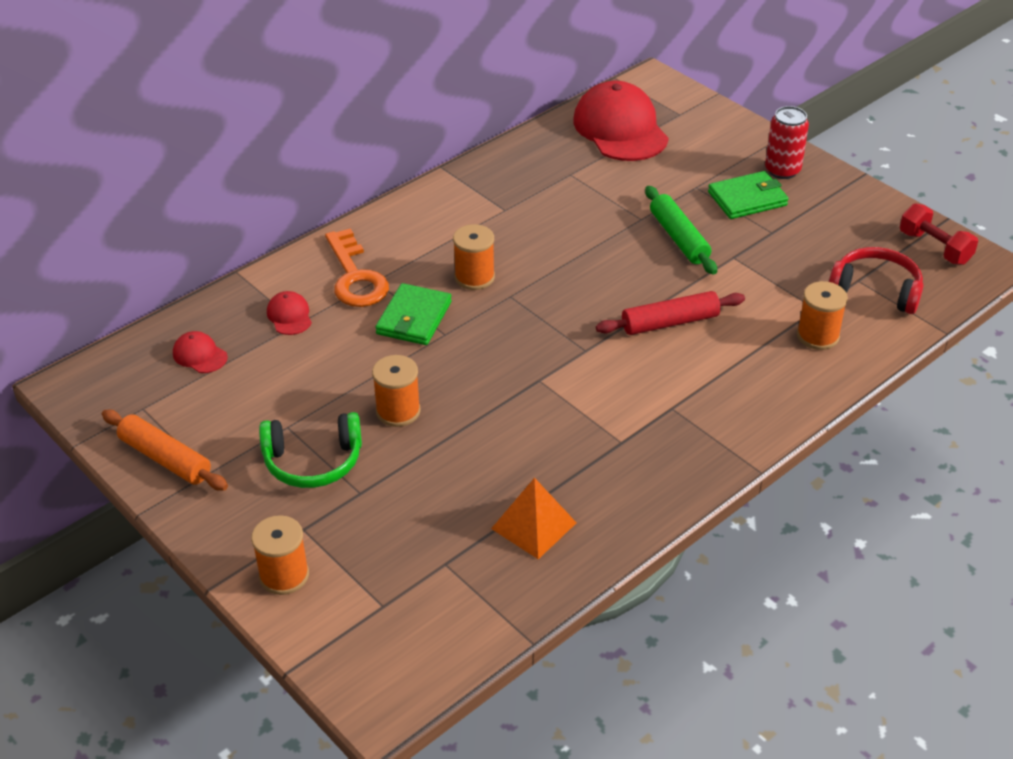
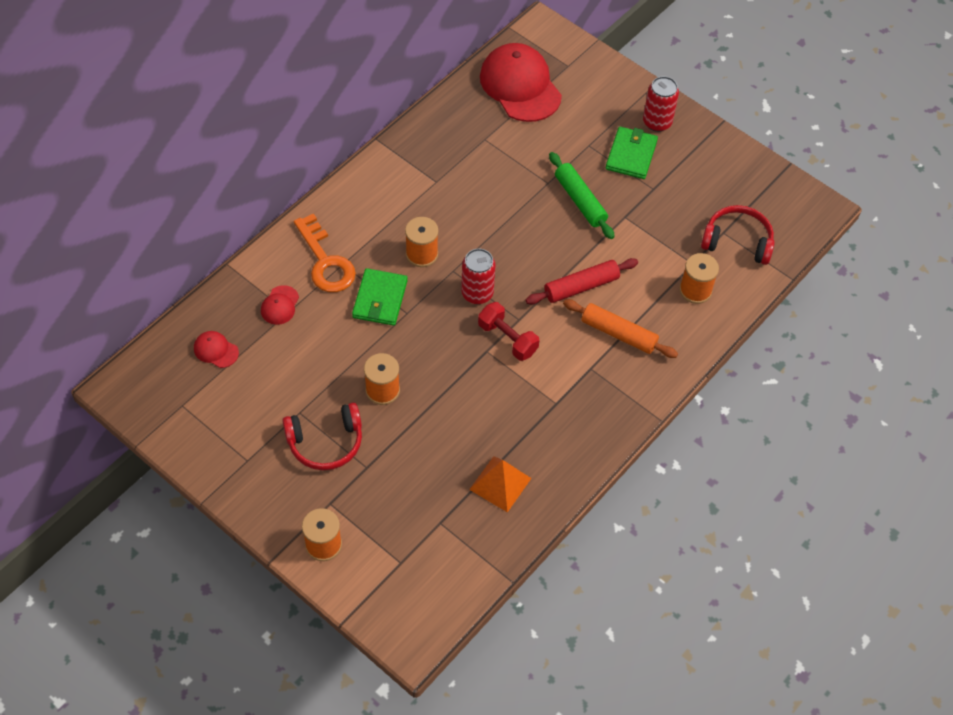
camera: 10 degrees left, 15 degrees up
(165, 458) = (211, 450): orange rolling pin -> orange rolling pin (618, 333)
(289, 316) = (280, 305): red cap -> red cap turned 135 degrees counterclockwise
(313, 461) = (325, 442): green headphones -> red headphones
(536, 320) = (477, 293): none -> red can
(747, 199) = (631, 155): green wallet -> green wallet turned 45 degrees counterclockwise
(934, 248) = (781, 195): red dumbbell -> red dumbbell (507, 339)

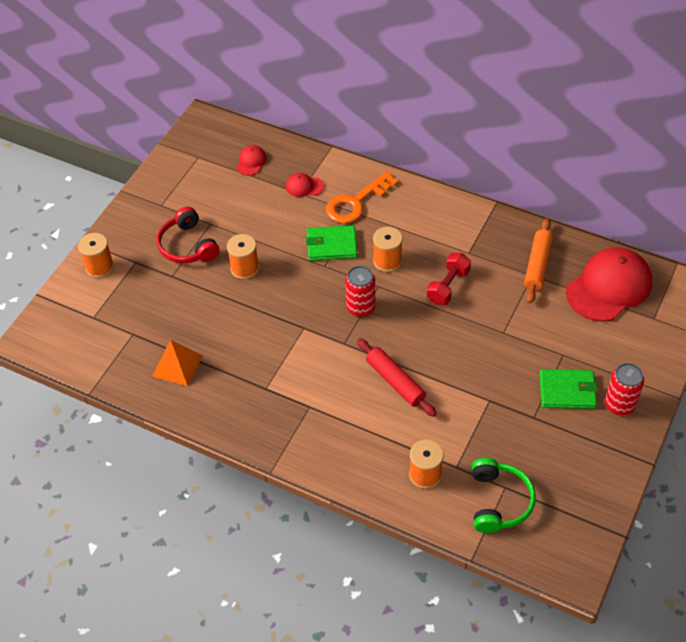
camera: 80 degrees right, 5 degrees down
(507, 339) = (321, 339): red dumbbell -> red dumbbell (448, 286)
(580, 200) = (493, 361): green rolling pin -> none
(618, 333) = (353, 421): orange rolling pin -> orange rolling pin (537, 265)
(737, 241) = (498, 501): red headphones -> green headphones

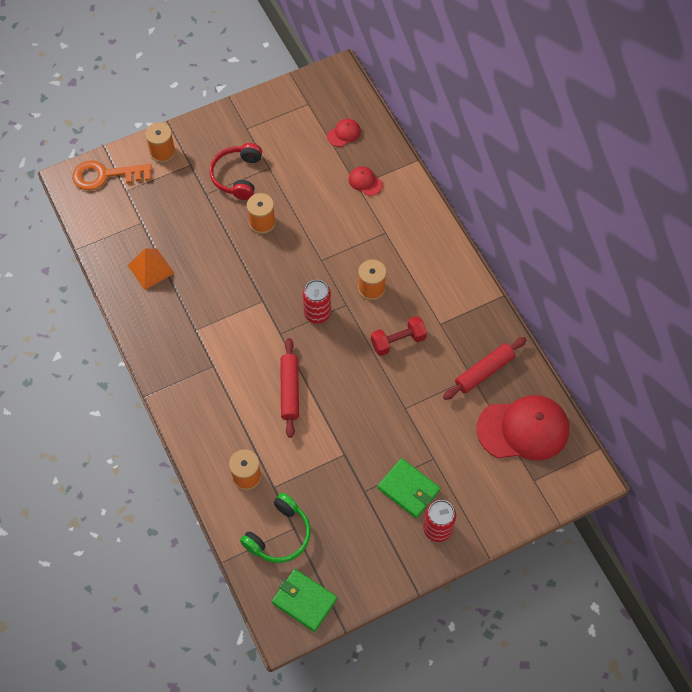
camera: 35 degrees right, 10 degrees up
(331, 245) = (341, 246): green wallet -> green wallet (304, 601)
(356, 202) = (392, 222): orange key -> orange key (105, 175)
(537, 265) = (484, 371): orange rolling pin -> red rolling pin

